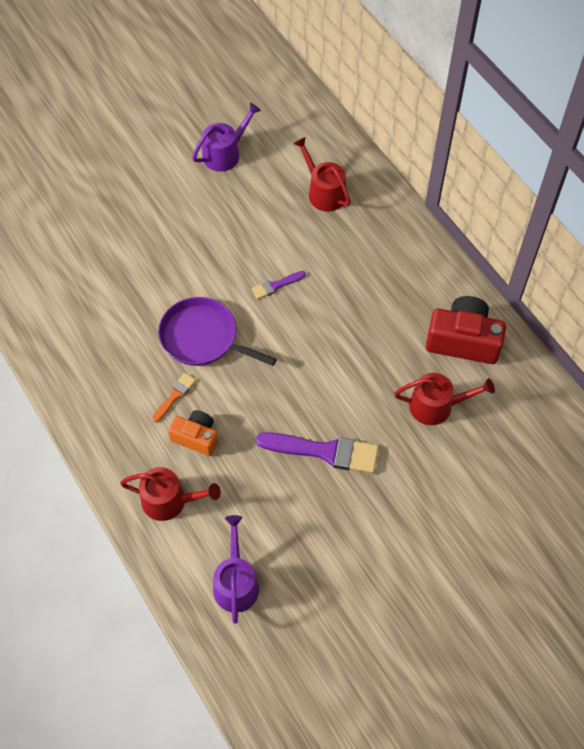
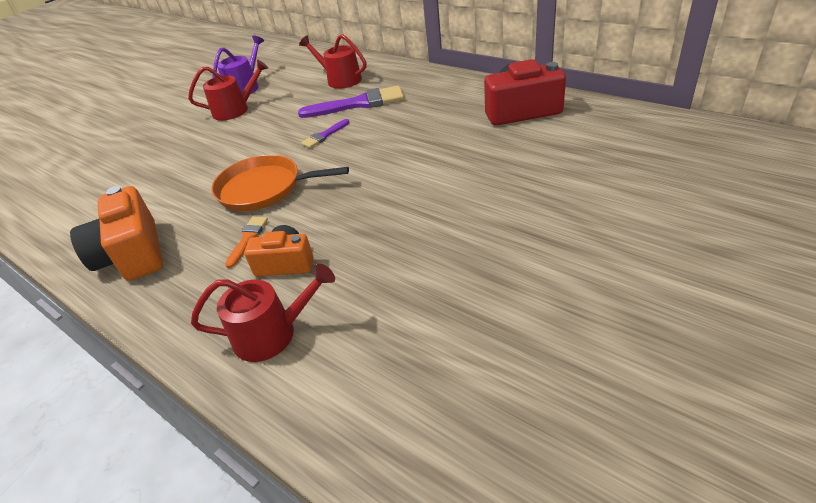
camera: 15 degrees left, 20 degrees down
(84, 370) = (133, 254): none -> orange camera
(203, 337) = (264, 188): purple pan -> orange pan
(236, 583) = (402, 390): purple watering can -> none
(324, 451) = (441, 223): purple brush -> purple brush (358, 104)
(436, 406) = (532, 154): red watering can -> red watering can (235, 110)

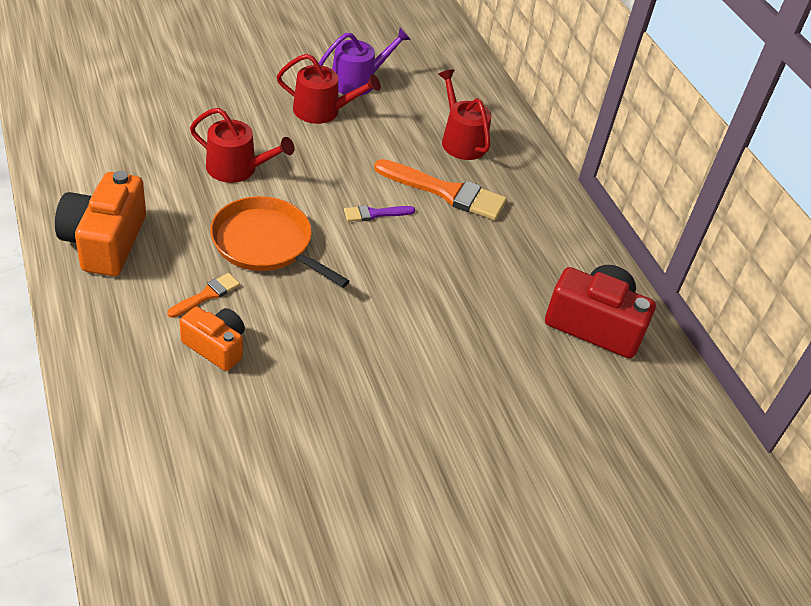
camera: 20 degrees right, 5 degrees up
(272, 334) = (151, 410): red watering can -> red watering can (237, 169)
(358, 104) = (446, 192): purple brush -> orange brush

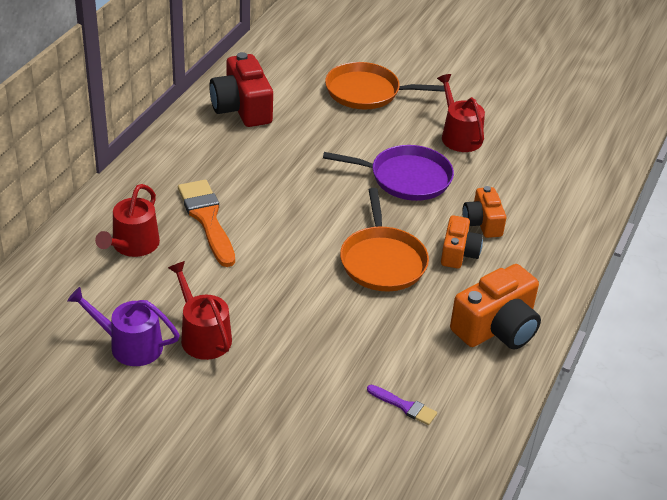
camera: 130 degrees left, 5 degrees down
(207, 295) = (458, 253): orange brush -> orange camera
(237, 169) = (338, 327): red watering can -> red watering can (459, 136)
(346, 351) = (406, 178): none -> purple pan
(375, 214) = (280, 235): purple brush -> purple brush (404, 406)
(528, 449) = (366, 92): none -> orange pan

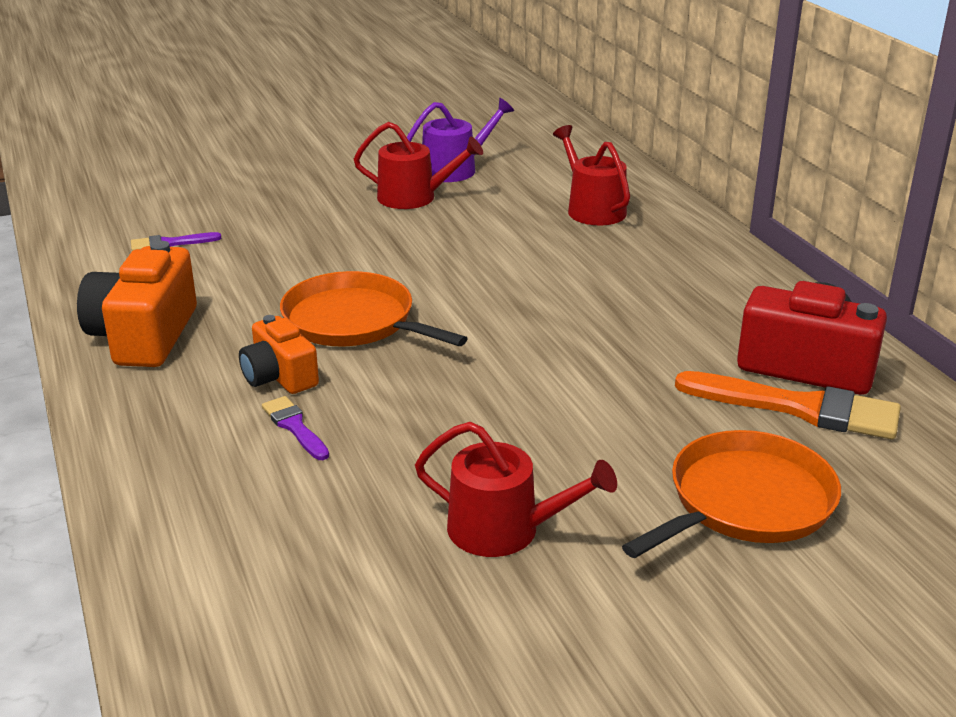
camera: 135 degrees right, 10 degrees down
(207, 219) = (582, 256): orange brush -> orange brush (799, 408)
(406, 178) = (472, 417): purple pan -> none
(482, 223) = (294, 427): orange camera -> purple brush

